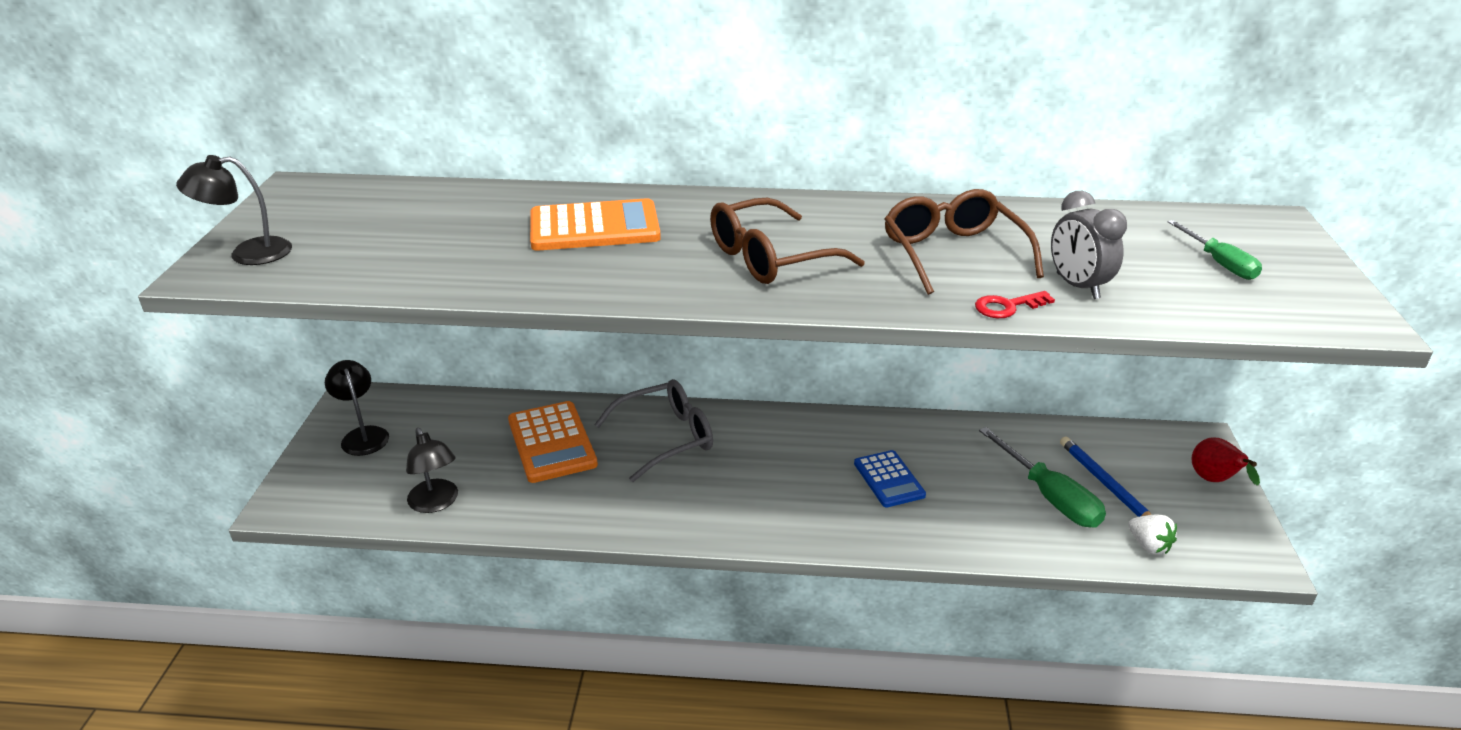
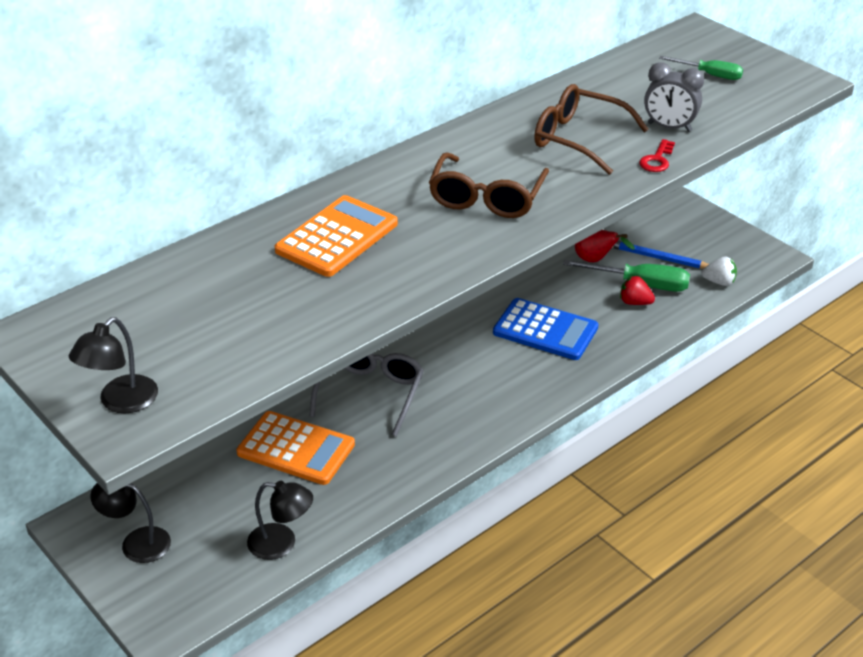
camera: 45 degrees left, 5 degrees up
(889, 479) = (545, 330): blue calculator -> blue calculator, size x1.55
(1018, 509) = (635, 302): none -> red strawberry
(1214, 481) = (706, 222): red pear -> red pear (596, 260)

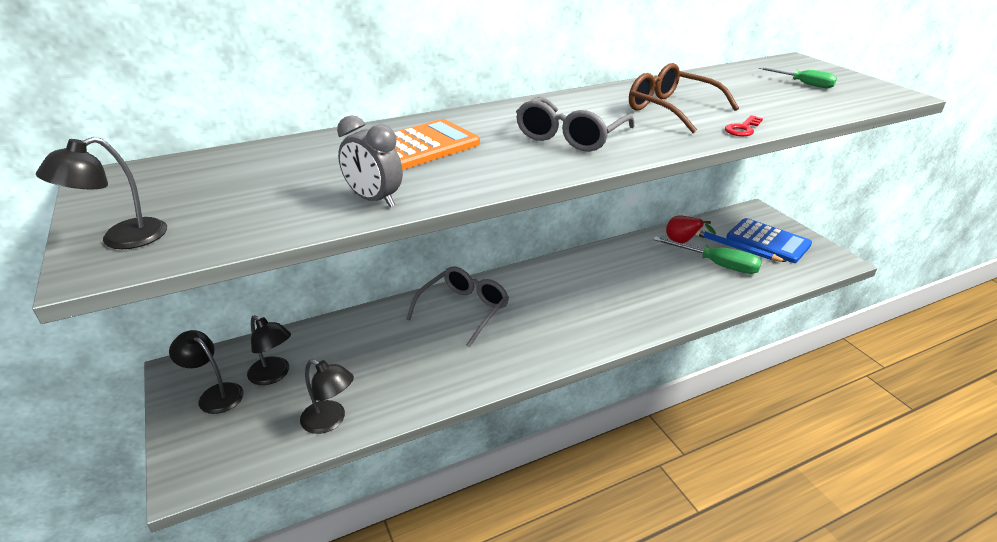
camera: 15 degrees right, 5 degrees down
(191, 509) = (274, 375): none -> black lamp
(296, 449) = (383, 342): orange calculator -> none
(486, 198) = (570, 137): brown glasses -> grey glasses
(545, 330) = (626, 286): blue calculator -> blue calculator (768, 241)
(635, 302) = (709, 277): red strawberry -> none
(669, 127) = (759, 110): grey clock -> grey clock (374, 200)
(719, 282) = (787, 272): white strawberry -> none

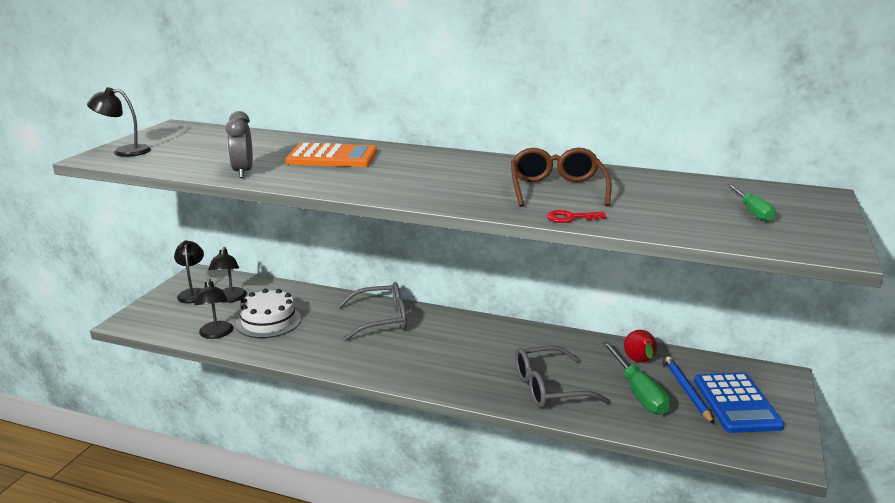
camera: 45 degrees right, 10 degrees down
(362, 373) = (268, 321): none -> white cake
(570, 137) = (430, 180): grey glasses -> grey glasses (549, 388)

